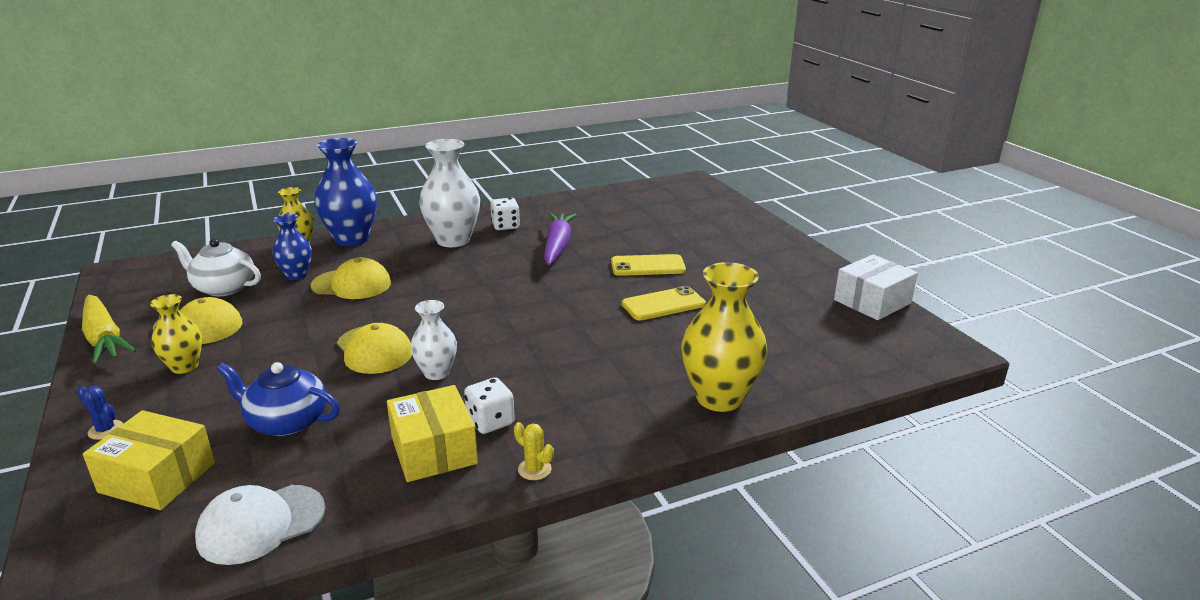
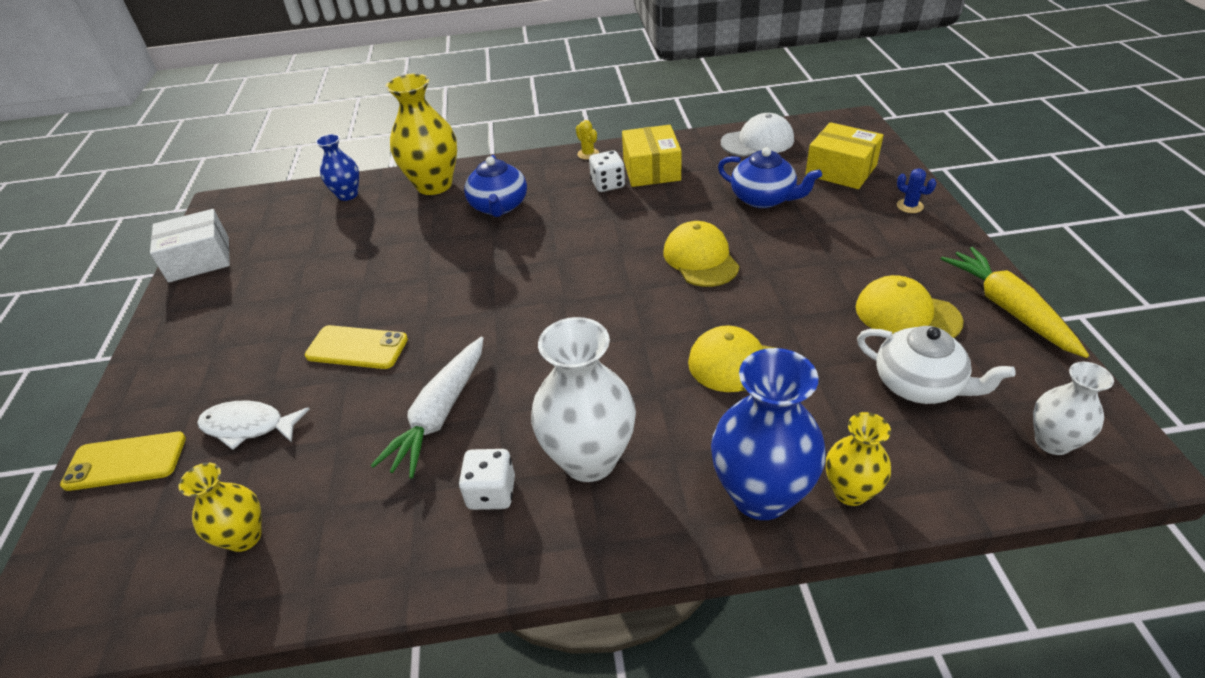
camera: 160 degrees left, 15 degrees up
(184, 366) = (885, 260): yellow vase -> yellow vase (244, 537)
(296, 275) = (824, 399): blue vase -> blue vase (347, 195)
(436, 373) = (643, 228): white vase -> white vase (1052, 442)
(557, 246) = (440, 414): purple carrot -> white carrot
(615, 380) = (499, 206): none -> blue teapot
(663, 304) = (393, 281): yellow phone -> yellow phone (125, 461)
(676, 231) = (248, 426): none -> white fish

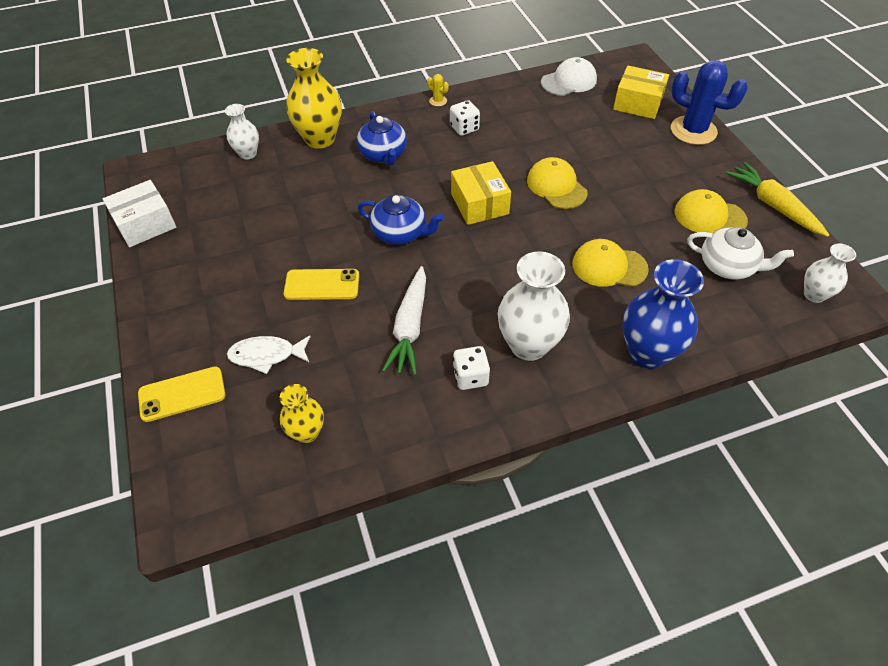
camera: 15 degrees left, 10 degrees up
(347, 195) = (248, 153): blue vase -> white vase
(651, 170) = (494, 112): yellow box -> yellow box (479, 204)
(763, 198) = (587, 132): blue teapot -> blue teapot (400, 233)
(850, 491) = (701, 343): yellow vase -> none
(909, 206) = (693, 130): blue cactus -> blue cactus, size x2.43

